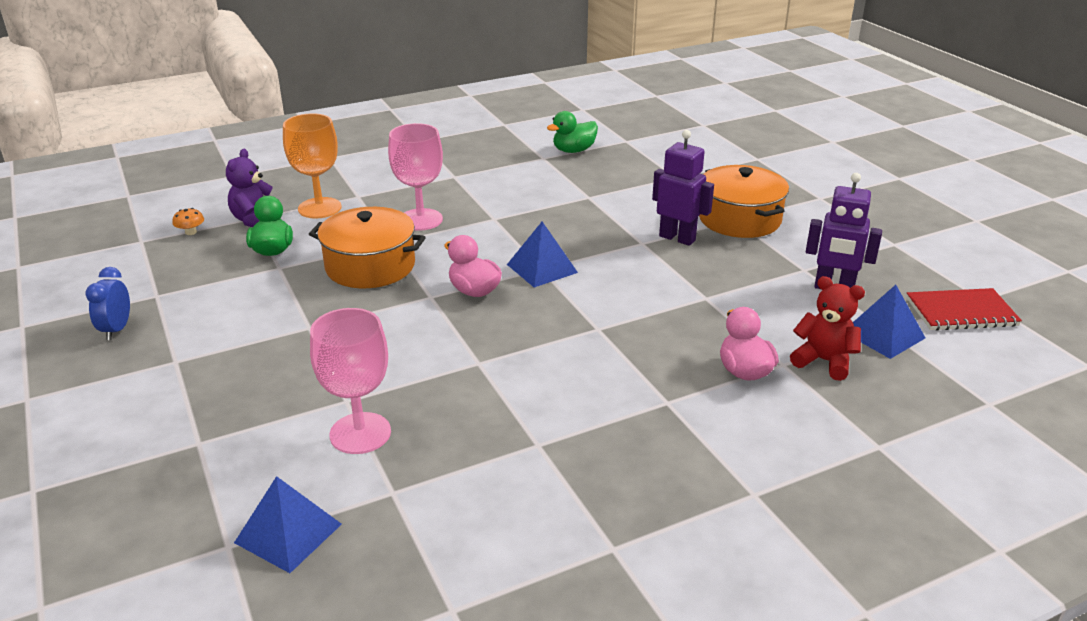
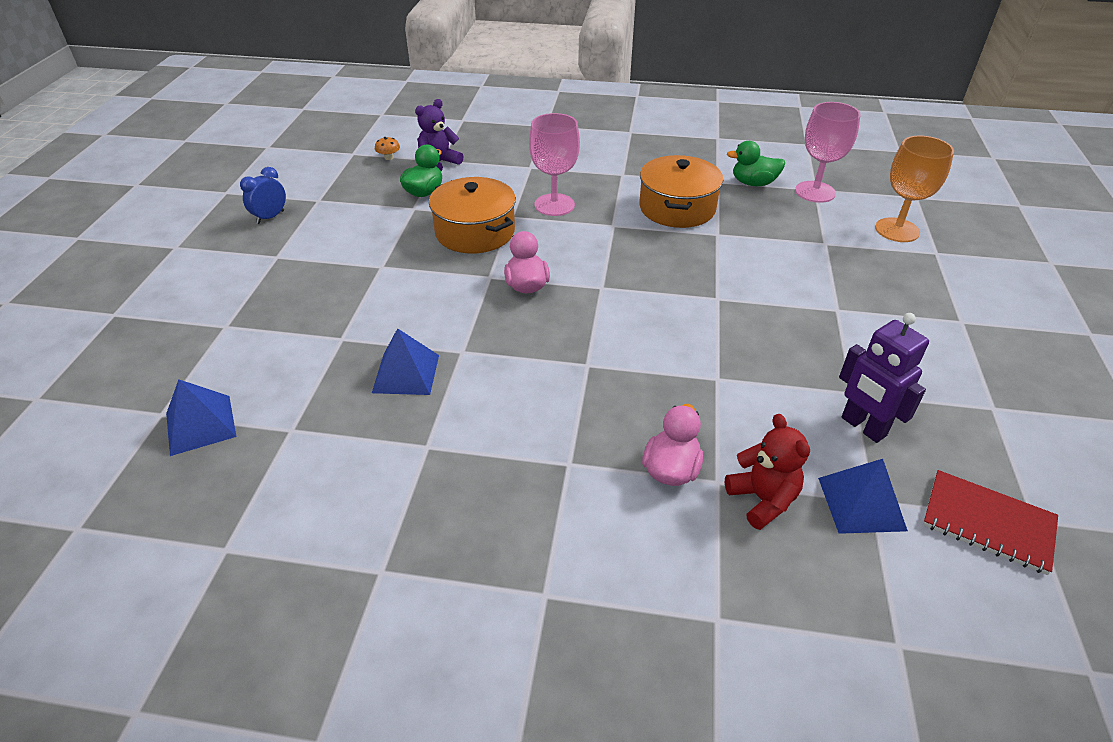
camera: 35 degrees right, 10 degrees up
(319, 208) = (492, 168): orange goblet -> orange goblet (897, 230)
(360, 433) = (322, 370): pink goblet -> pink goblet (815, 192)
(542, 268) = (602, 287): blue pyramid -> blue pyramid (406, 373)
(677, 238) = (756, 306): purple robot -> none
(739, 219) = (843, 311): orange pot -> orange pot (677, 208)

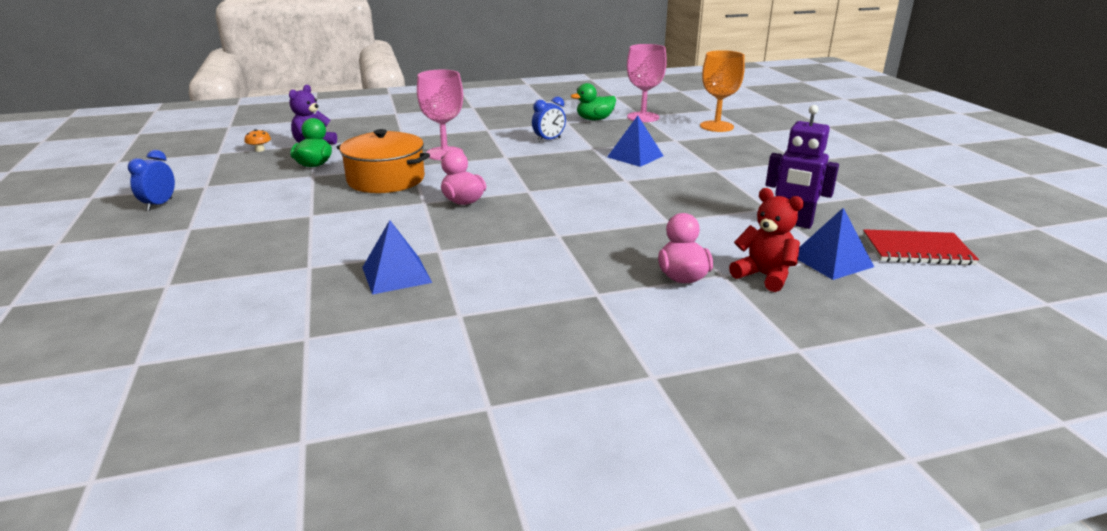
camera: 25 degrees left, 15 degrees down
(200, 425) = (194, 359): blue pyramid -> blue pyramid (635, 156)
(677, 208) = (549, 140): orange pot -> blue clock

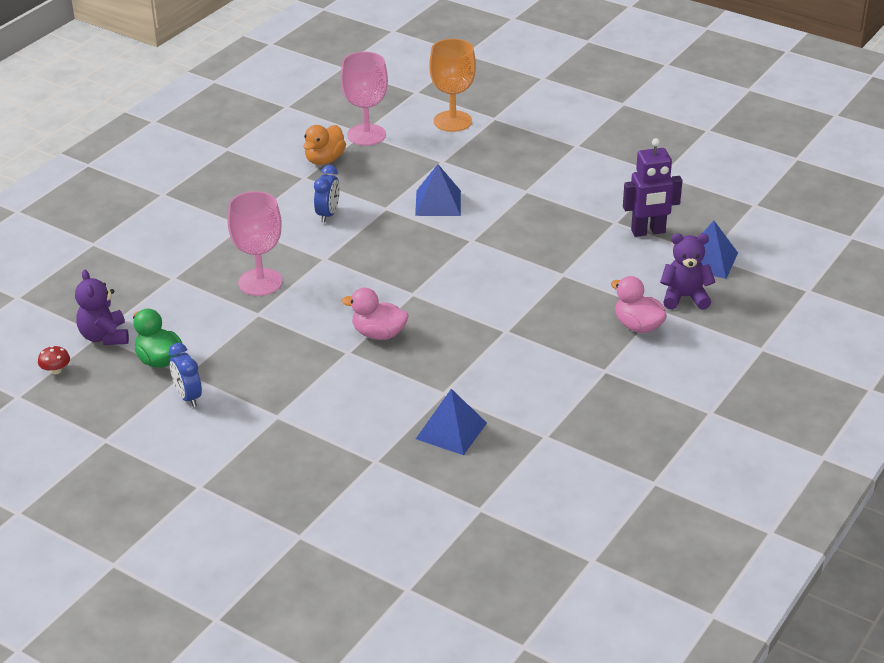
camera: 40 degrees left, 10 degrees up
(159, 204) = (111, 482): blue clock -> blue clock (188, 397)
(259, 150) = (56, 370): orange mushroom -> red mushroom
(386, 179) = (266, 343): orange pot -> none
(594, 119) = (324, 160): green duck -> orange duck
(764, 276) = (684, 297): red teddy bear -> purple teddy bear
(917, 250) = (748, 221): red notebook -> none

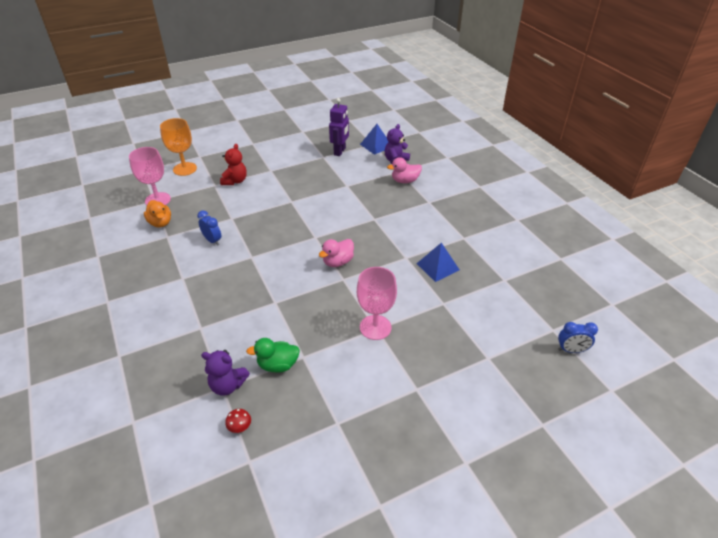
camera: 60 degrees left, 5 degrees up
(188, 397) = (326, 363): blue clock -> blue clock (571, 350)
(260, 282) = (246, 290): pink goblet -> pink goblet (375, 327)
(438, 203) = (248, 200): blue pyramid -> none
(469, 173) = (235, 181): none -> red teddy bear

